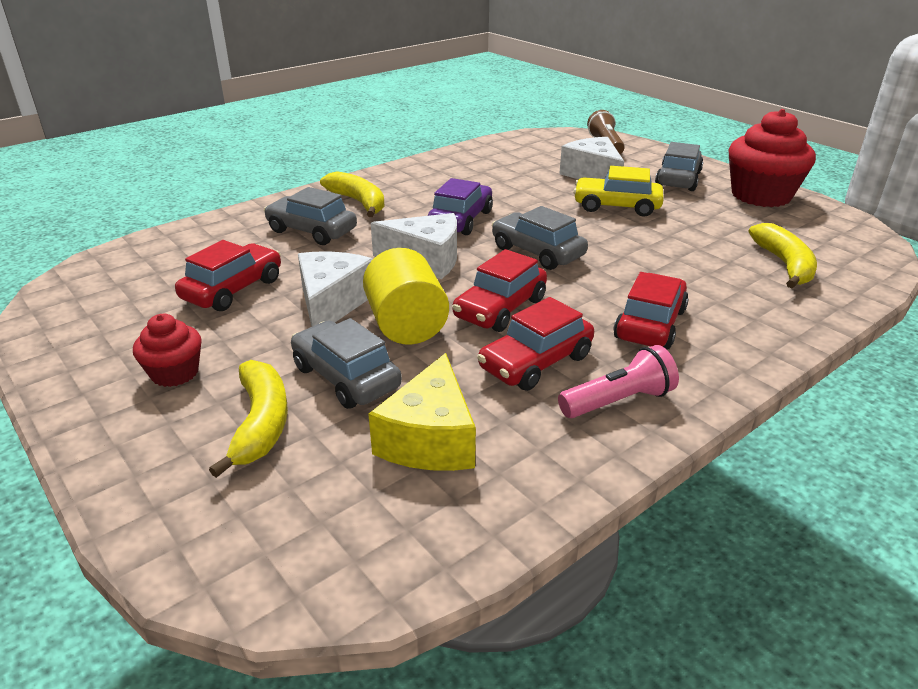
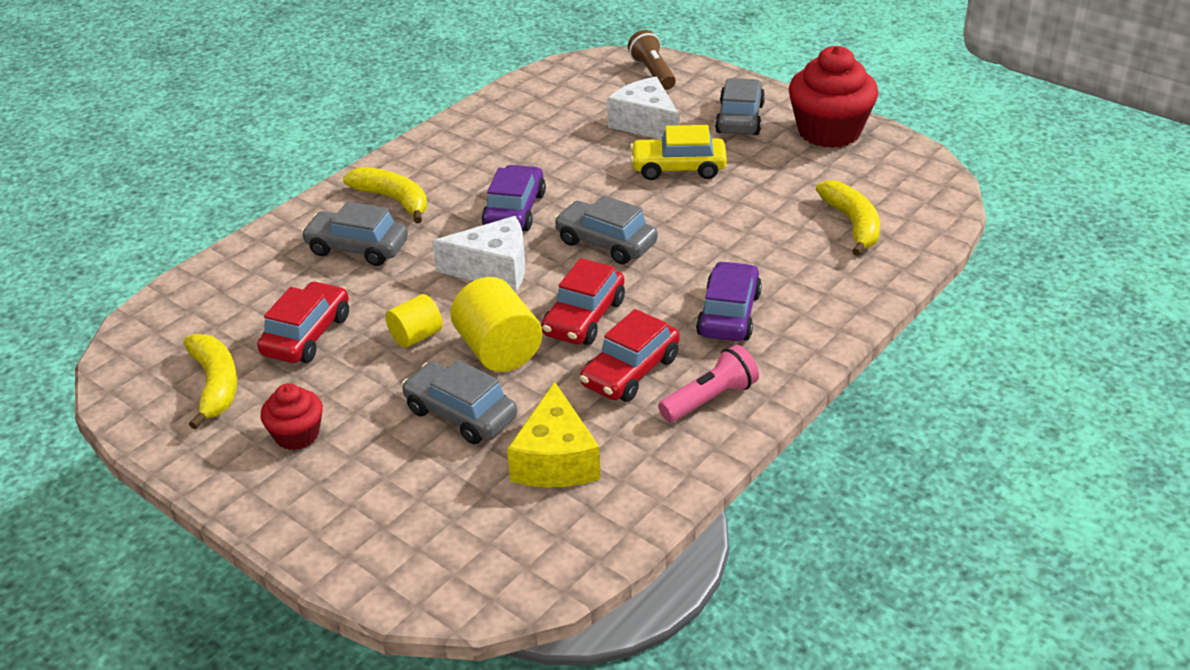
camera: 10 degrees left, 5 degrees up
(261, 423) = (402, 470): yellow banana -> yellow banana (215, 385)
(332, 303) = (416, 336): white cheese -> yellow cylinder
(650, 324) = (729, 314): red car -> purple car

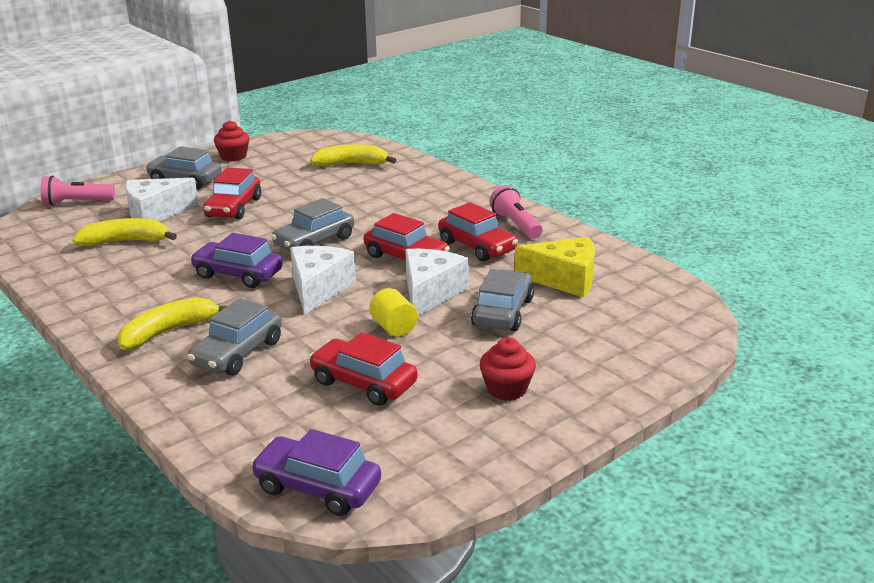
camera: 80 degrees left, 10 degrees down
(215, 385) = (418, 437): yellow banana -> yellow banana (126, 241)
(460, 414) = (503, 312): grey car -> grey car turned 150 degrees clockwise
(498, 350) = (430, 293): yellow cylinder -> white cheese
(653, 73) = (76, 203): brown flashlight -> pink flashlight
(678, 168) = (234, 207): yellow car -> red car
(729, 314) = (429, 210): purple car -> purple car (317, 487)
(829, 131) = (233, 156): red cupcake -> red cupcake, size x0.53

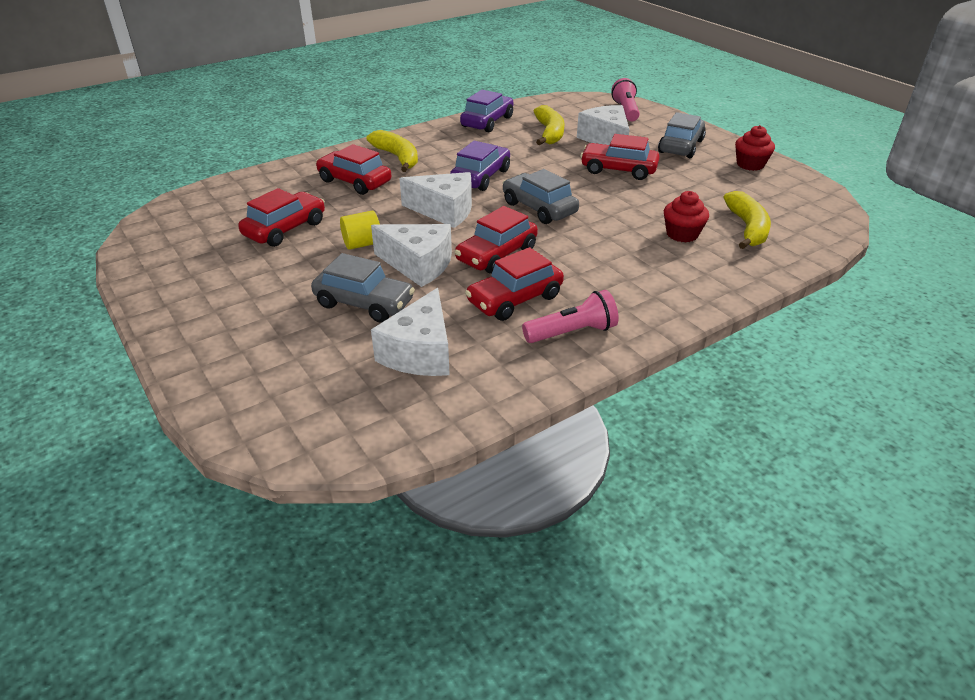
camera: 95 degrees right, 10 degrees up
(237, 353) = (354, 182): grey car -> red car
(317, 487) = (176, 212): purple car -> purple car (487, 122)
(506, 389) = (234, 293): red cupcake -> red cupcake (682, 234)
(564, 279) = (420, 352): yellow cheese -> white cheese

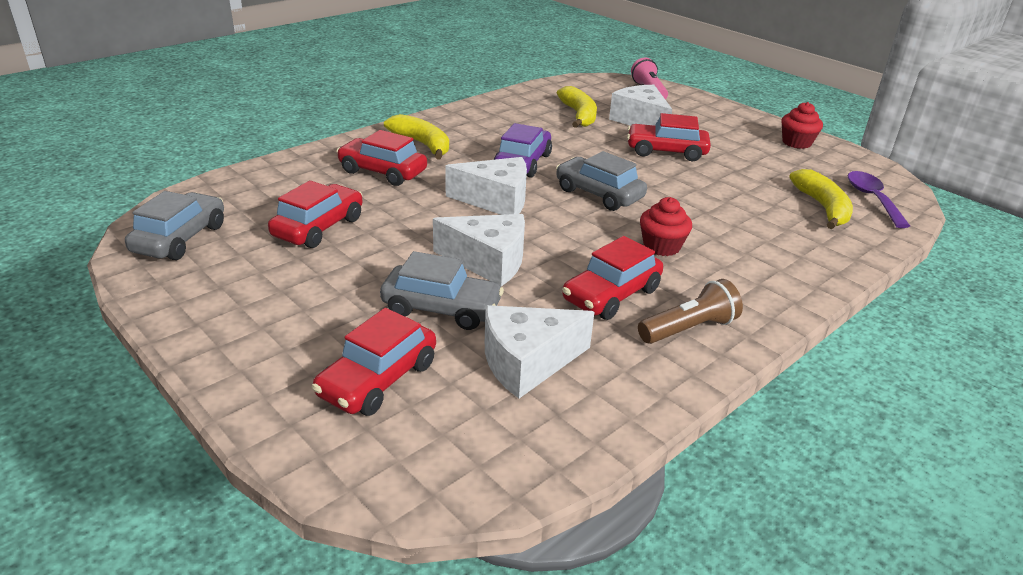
camera: 10 degrees left, 5 degrees down
(362, 244) = (415, 241): yellow cylinder -> none
(420, 352) = (527, 362): white cheese -> white cheese turned 60 degrees clockwise
(487, 122) = (508, 105): purple car -> none
(496, 254) = (572, 246): red car -> red car (378, 379)
(572, 332) = (689, 329): pink flashlight -> brown flashlight
(680, 146) = (719, 126): grey car -> grey car (180, 238)
(682, 234) = (759, 216): red cupcake -> red cupcake (661, 246)
(801, 221) = (872, 199): none -> purple spoon

